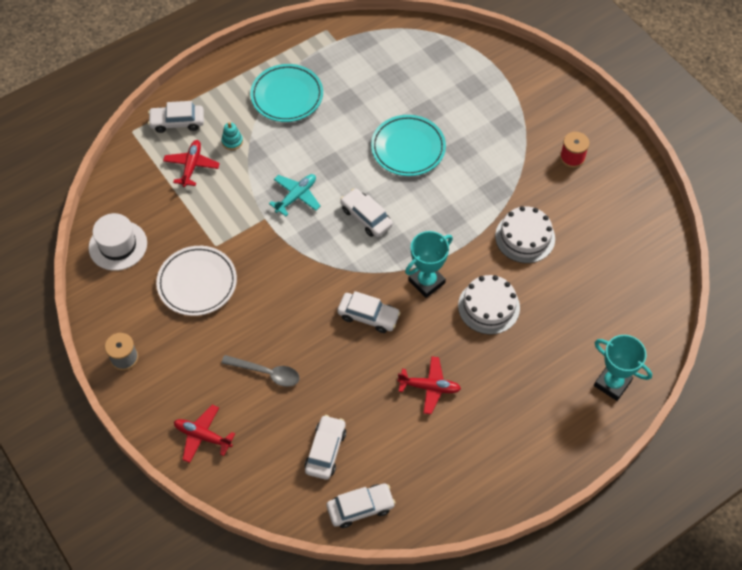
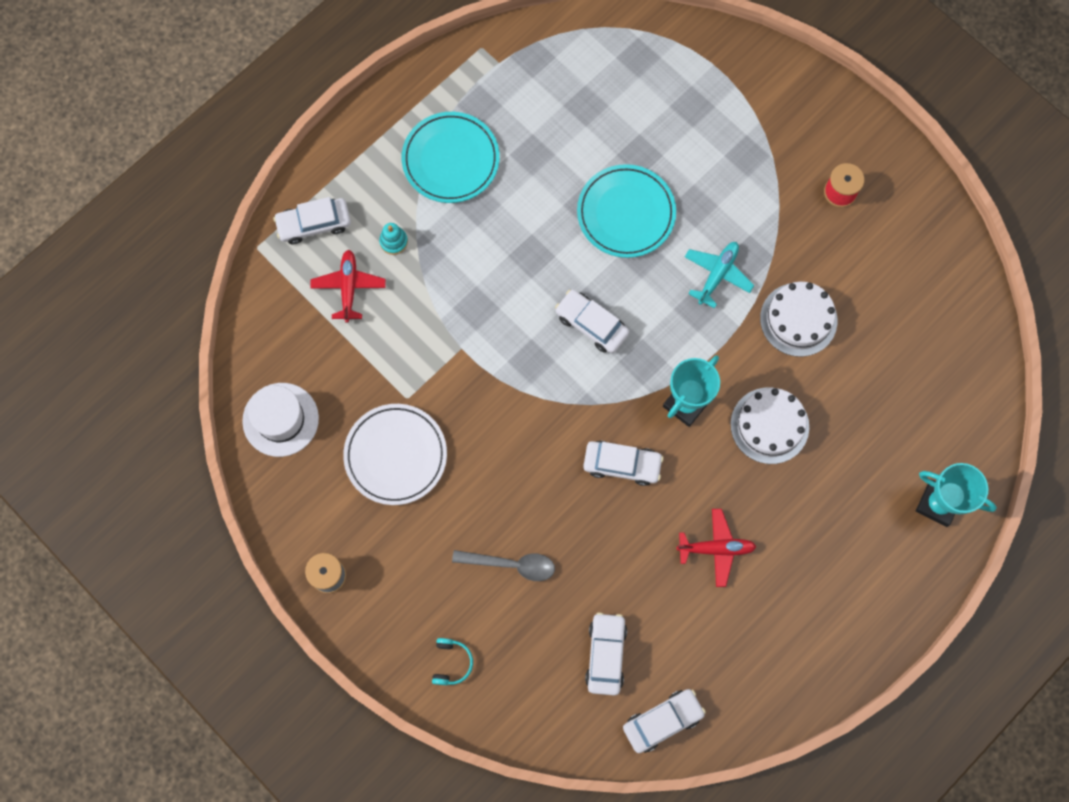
camera: 10 degrees left, 15 degrees up
(203, 436) = (451, 663): red plane -> turquoise headphones
(296, 196) = (495, 309): turquoise plane -> turquoise plane (717, 275)

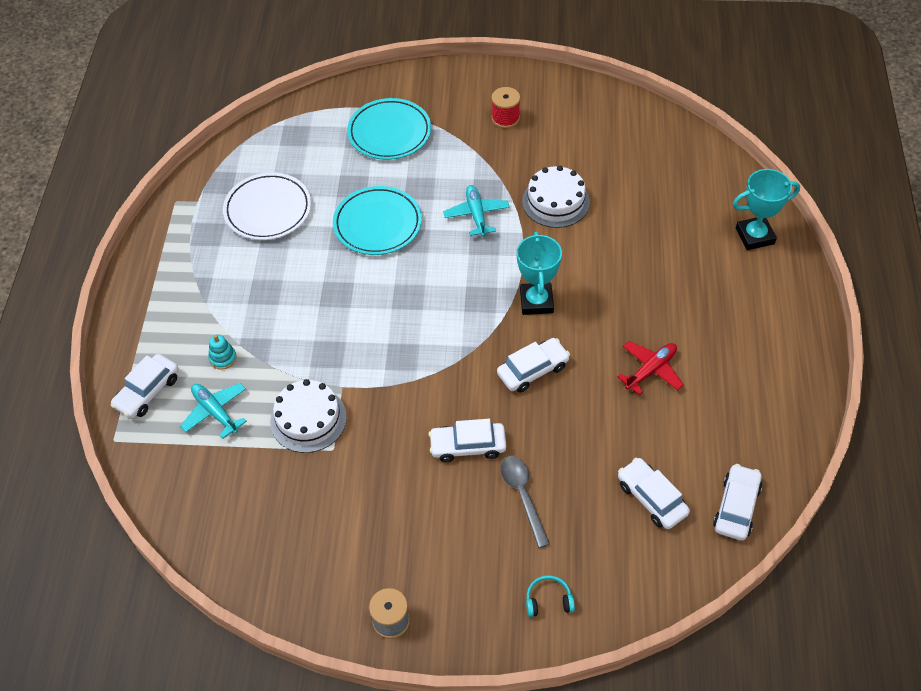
camera: 40 degrees left, 20 degrees down
(280, 419) = (244, 542): white hat -> none
(349, 287) = (215, 412): red plane -> turquoise plane
(395, 455) = (362, 494): white plate -> white plate (268, 210)
(451, 160) = (218, 279): turquoise plate -> turquoise plate (389, 132)
(451, 663) = (548, 600): turquoise headphones -> turquoise headphones turned 60 degrees counterclockwise
(511, 564) = (523, 496): grey spoon -> grey spoon turned 75 degrees counterclockwise
(591, 324) = (422, 303): white car -> white car (468, 446)
(769, 425) = (604, 272): white cake -> white cake (308, 419)

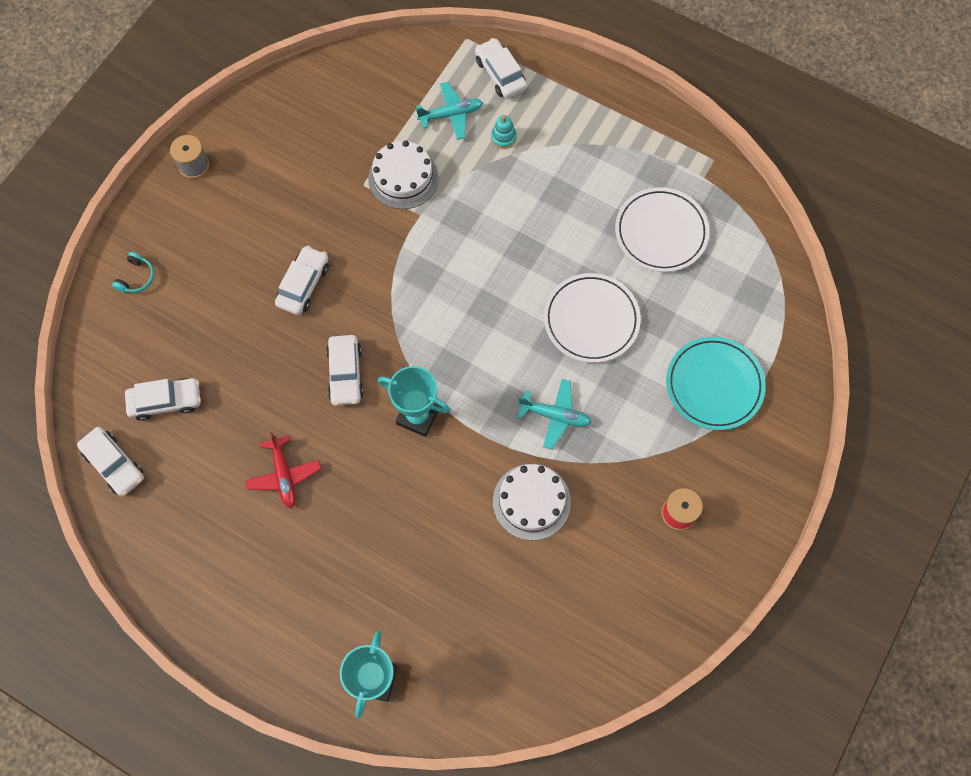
camera: 115 degrees right, 15 degrees up
(377, 224) = (591, 320): turquoise plate -> white plate
(523, 496) = (232, 304): grey spoon -> none

